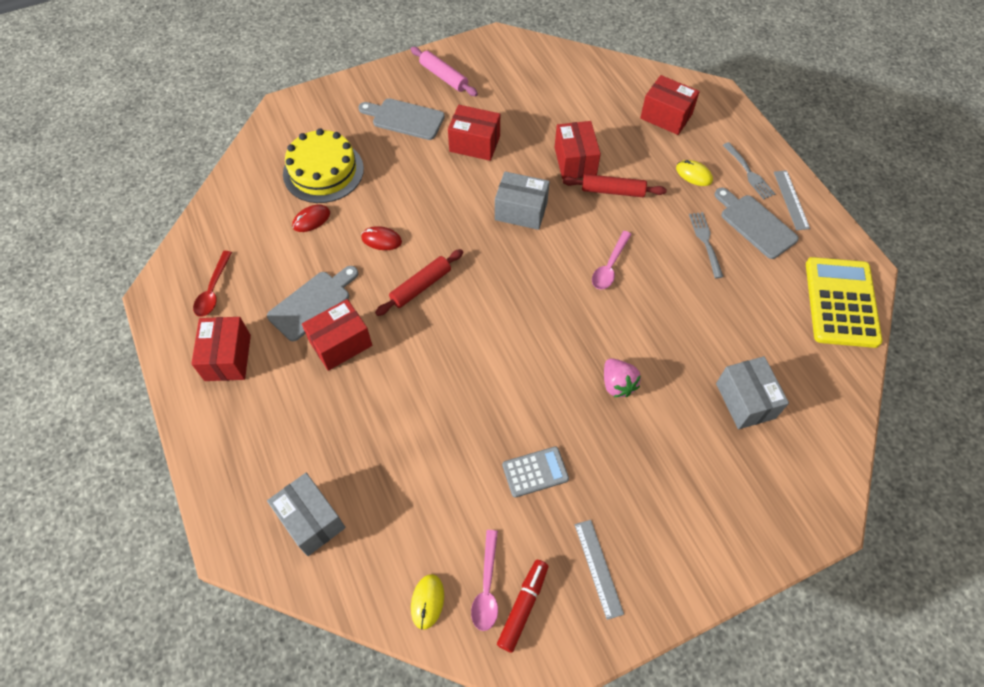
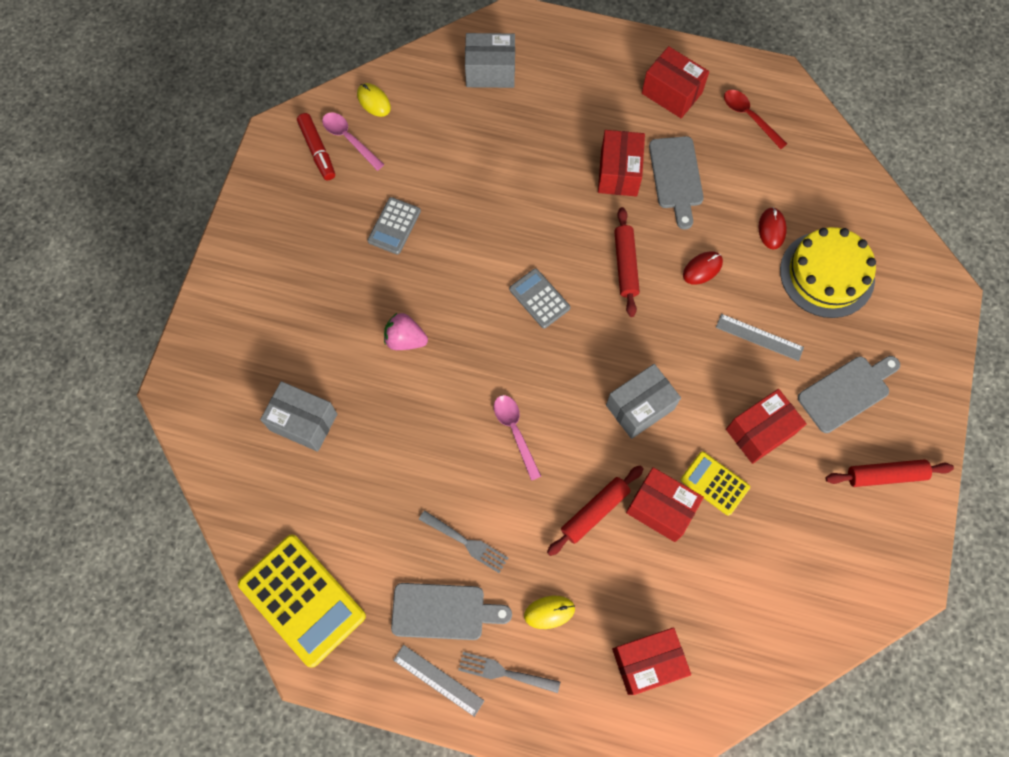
camera: 130 degrees right, 10 degrees up
(443, 77) = (885, 475): pink rolling pin -> red rolling pin
(499, 321) = (539, 298): none -> grey calculator
(531, 146) = (714, 483): none -> yellow calculator
(598, 568) = (295, 212): grey ruler -> grey ruler (759, 337)

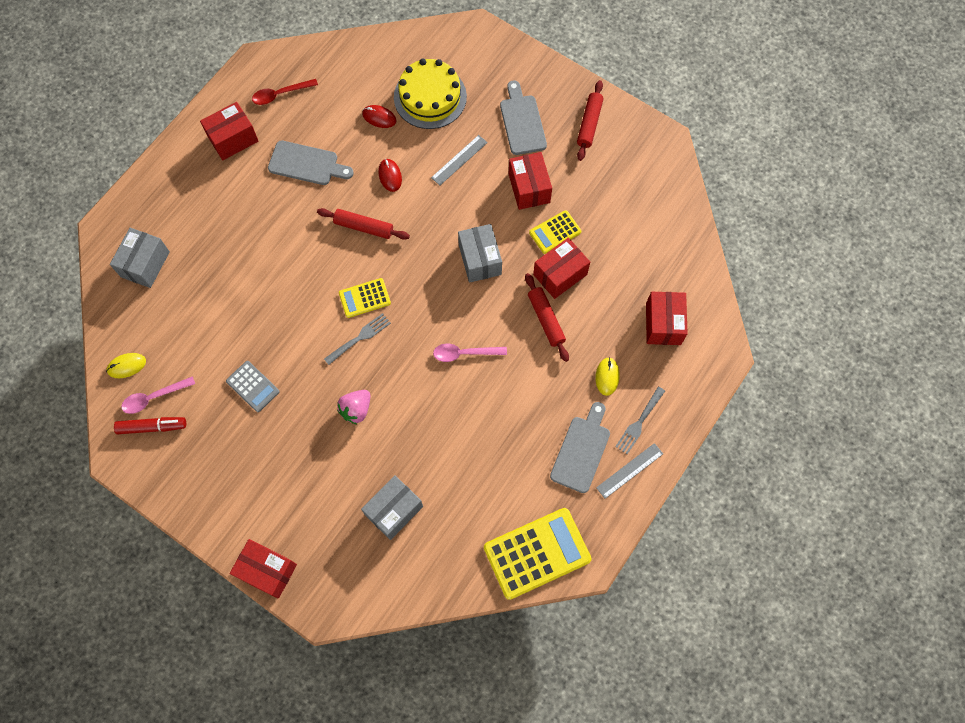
camera: 70 degrees left, 0 degrees up
(466, 542) = (536, 417): grey fork -> grey fork (360, 338)
(539, 298) = (364, 298): grey calculator -> yellow calculator
(619, 173) = (284, 202): red box -> red box (267, 571)

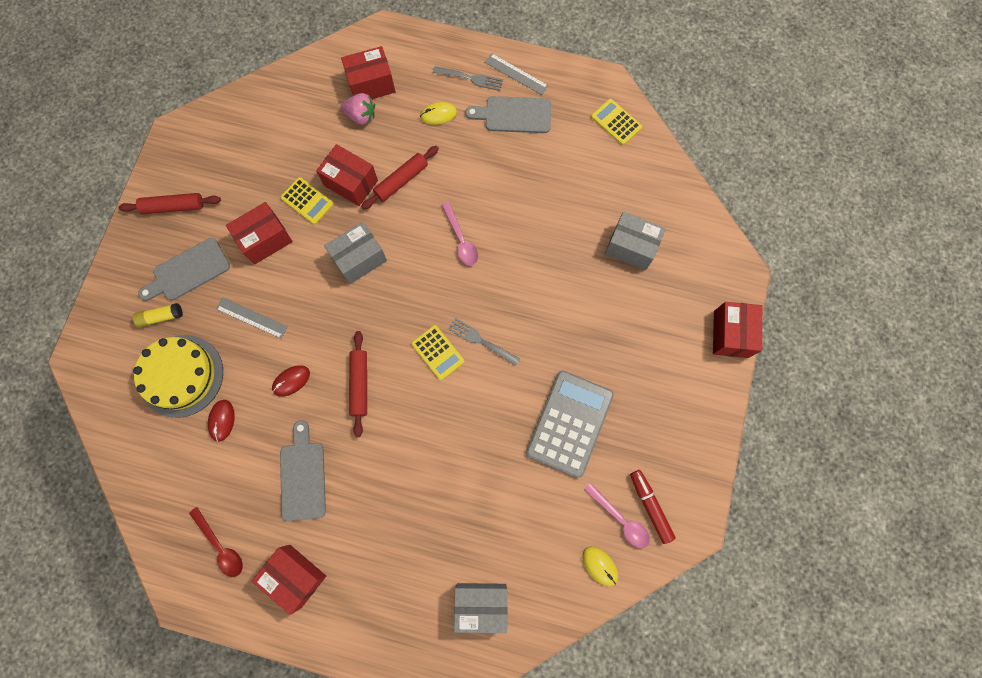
camera: 110 degrees left, 5 degrees up
(253, 386) = (569, 423): grey calculator -> grey calculator, size x1.85
(356, 409) = (553, 315): pink strawberry -> pink strawberry (361, 116)
(488, 93) = (161, 317): none -> yellow glue stick
(537, 553) = (616, 122): yellow calculator -> yellow calculator, size x0.54

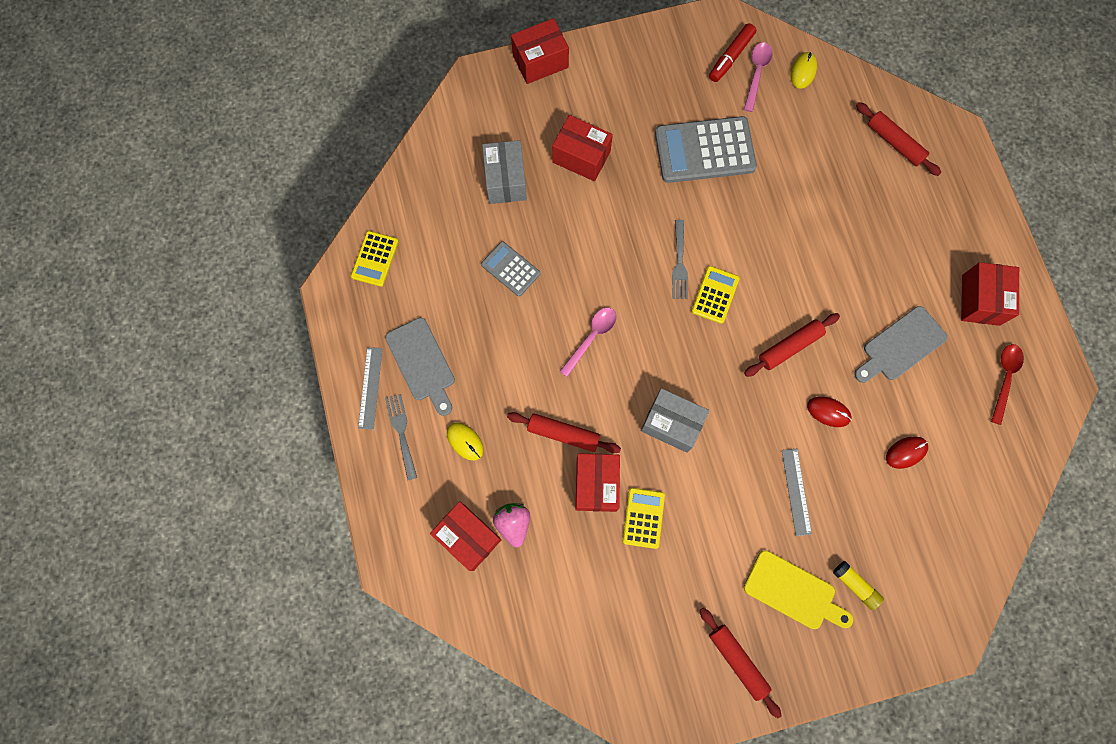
camera: 120 degrees left, 0 degrees up
(181, 375) = (894, 522): yellow cake -> none
(188, 271) = (793, 592): grey cutting board -> yellow cutting board
(265, 239) = (711, 533): red box -> red box (581, 157)
(481, 604) = (894, 143): grey box -> red rolling pin
(552, 211) = (510, 269): none -> grey calculator

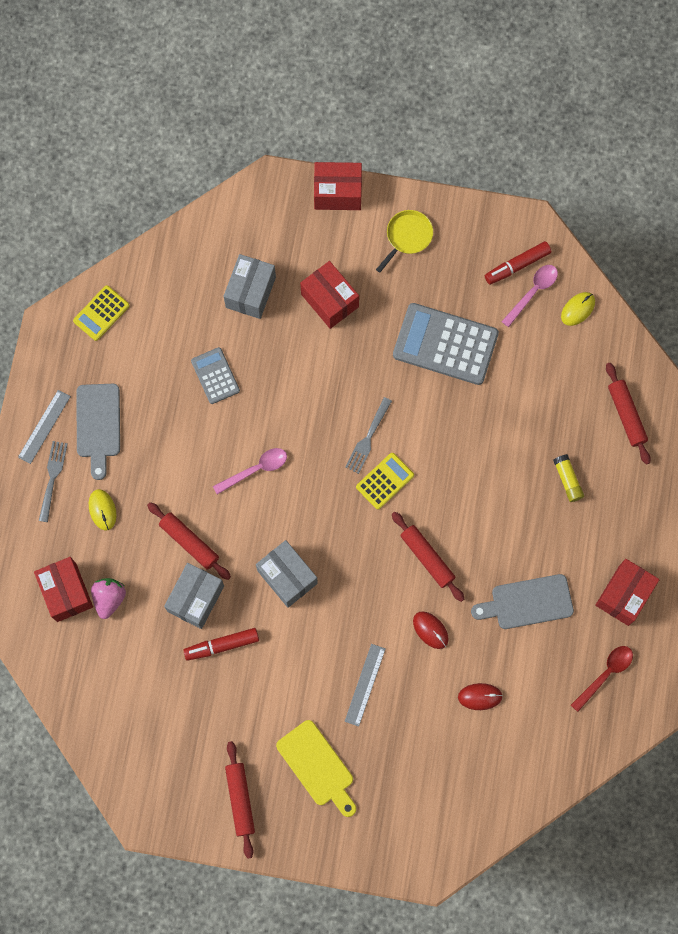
camera: 25 degrees right, 0 degrees up
(596, 485) = (196, 598): red box -> grey box
(622, 73) = (407, 237): none -> yellow pan
(643, 518) = (222, 645): yellow calculator -> red marker
(790, 347) = (427, 558): red rolling pin -> red rolling pin turned 60 degrees clockwise
(855, 585) = (373, 786): yellow glue stick -> yellow glue stick (567, 480)

